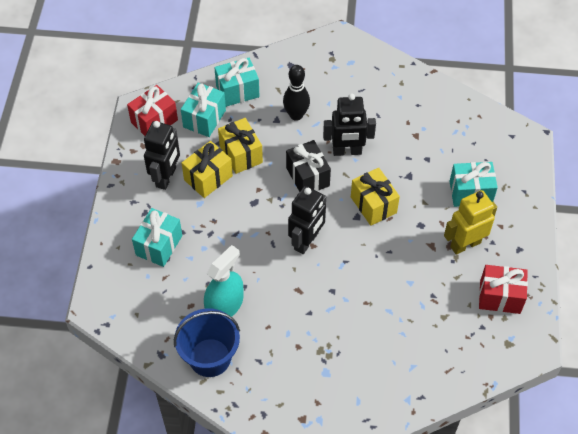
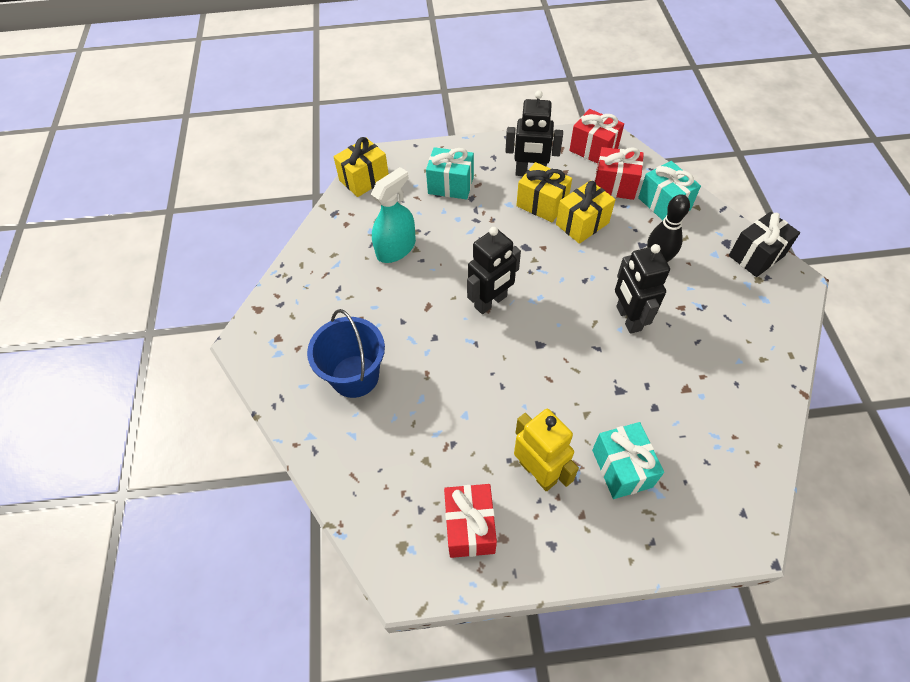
camera: 80 degrees right, 0 degrees up
(204, 119) = (614, 185): turquoise gift -> red gift
(210, 357) = (336, 249): blue bucket -> blue bucket (355, 376)
(224, 305) = (396, 248): turquoise spray bottle -> turquoise spray bottle turned 75 degrees counterclockwise
(306, 241) = (491, 302): black robot -> black robot turned 60 degrees counterclockwise
(307, 177) = (576, 287): black gift -> black gift (756, 256)
(373, 205) = (562, 358): yellow gift -> yellow gift (364, 179)

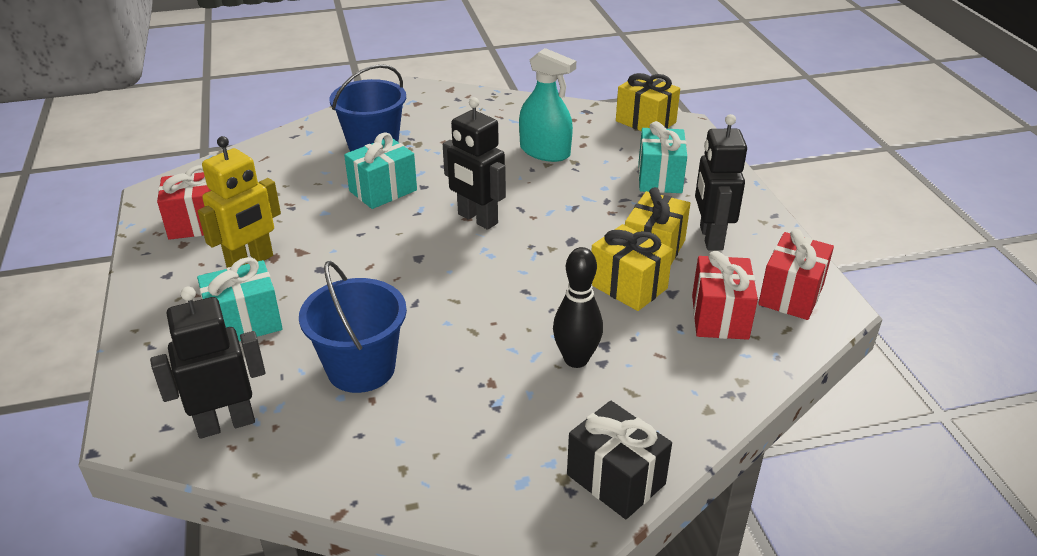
camera: 80 degrees right, 20 degrees down
(628, 318) = (464, 329): black robot -> black robot (226, 423)
(664, 204) = (700, 370): turquoise gift -> turquoise gift (383, 190)
(672, 383) = (361, 368): none -> blue bucket

